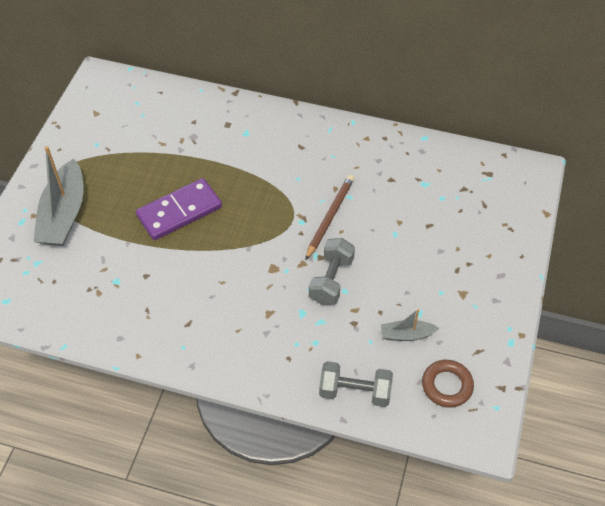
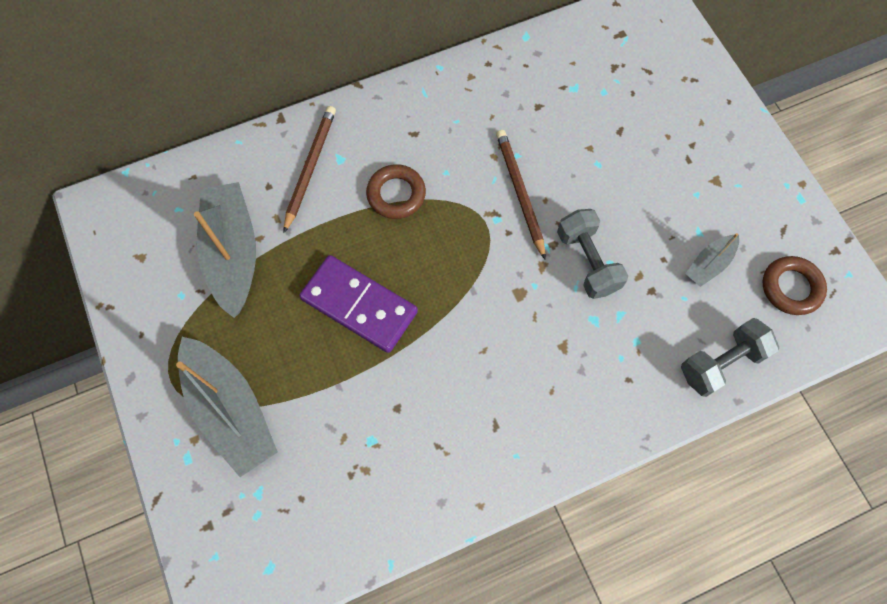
camera: 40 degrees left, 15 degrees up
(142, 142) = (233, 253): none -> grey boat
(179, 211) = (359, 305): purple domino -> purple domino turned 75 degrees counterclockwise
(225, 127) = (310, 168): none -> brown pencil
(257, 171) = (396, 194): none -> brown ring

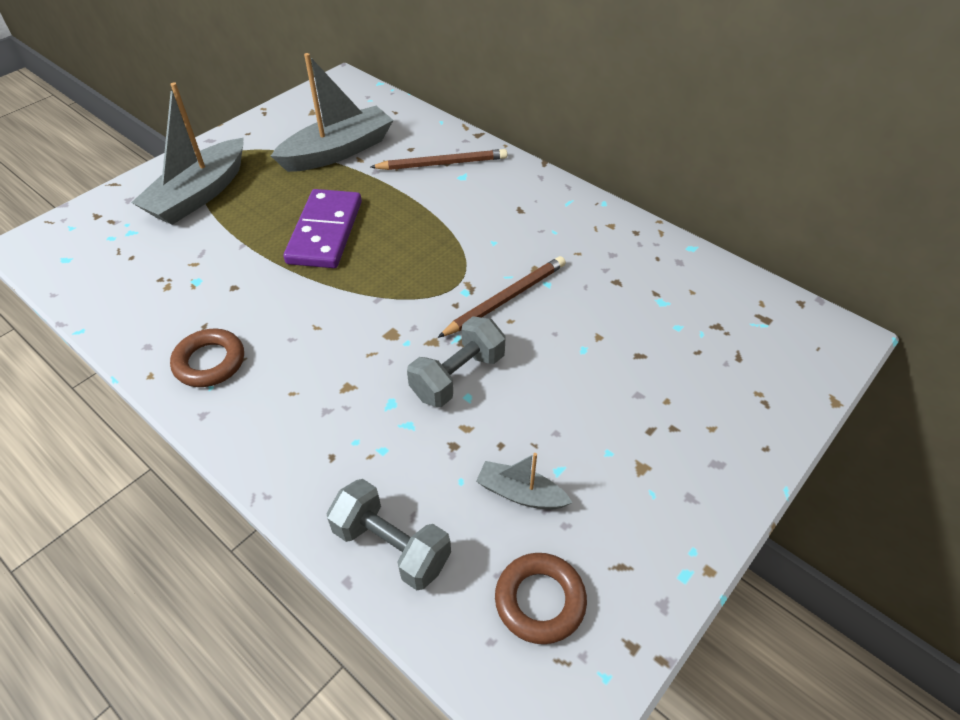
camera: 65 degrees right, 20 degrees down
(396, 194) = (449, 219): brown ring -> brown ring (210, 362)

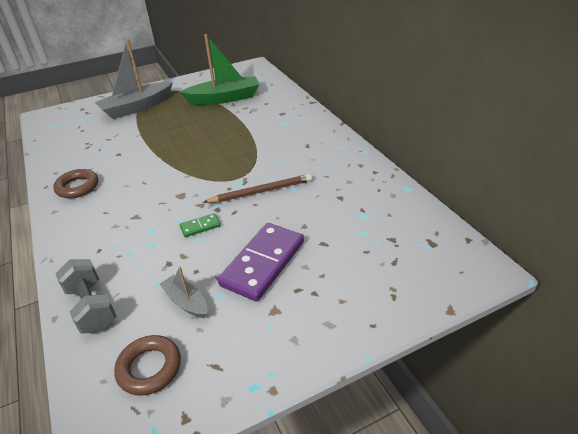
camera: 25 degrees right, 10 degrees down
(325, 232) = (186, 136): purple domino -> purple domino (263, 263)
(338, 151) = (224, 98): grey boat -> green boat
(442, 163) = (278, 113): brown pencil -> none
(458, 376) = (200, 226): grey dumbbell -> green domino

